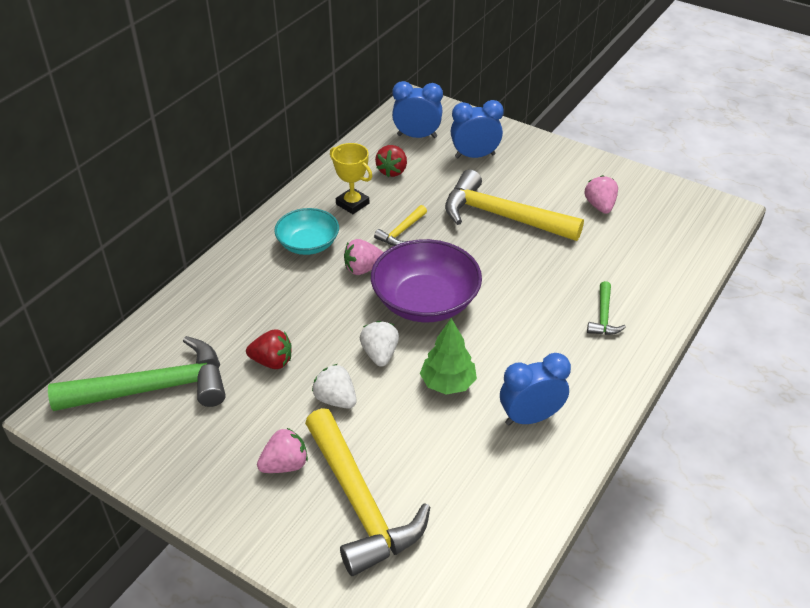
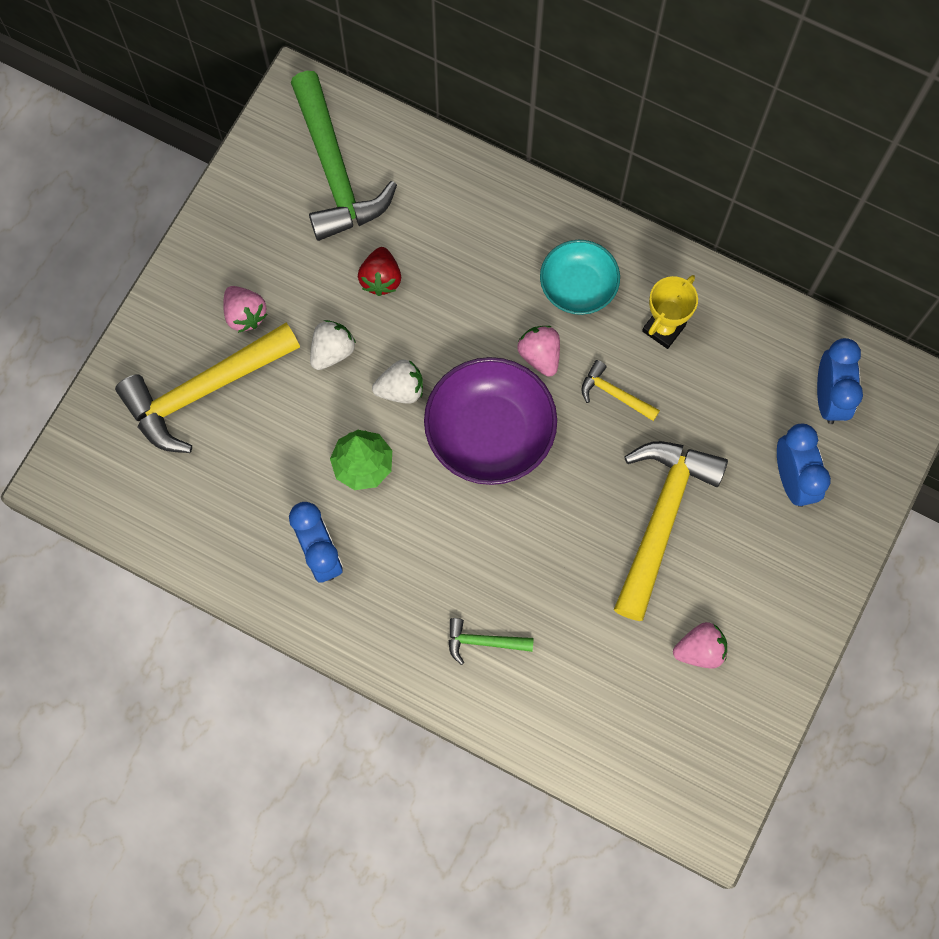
camera: 85 degrees right, 30 degrees up
(392, 171) = (741, 371): red strawberry -> none

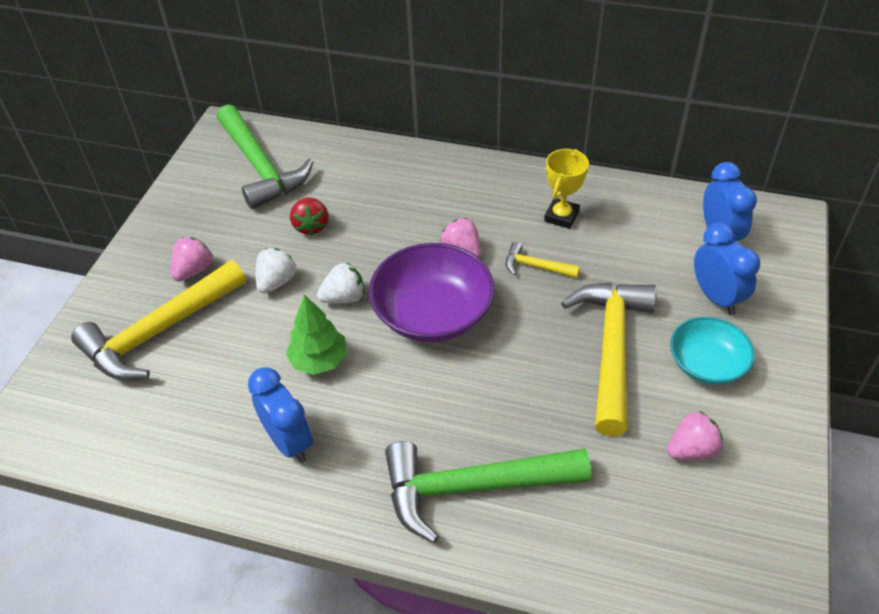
camera: 10 degrees left, 25 degrees down
(245, 314) = (194, 270): pink strawberry -> pink strawberry turned 105 degrees counterclockwise
(483, 641) = (472, 487): green hammer -> green hammer, size x2.21
(578, 286) = (480, 202): turquoise bowl -> turquoise bowl (706, 364)

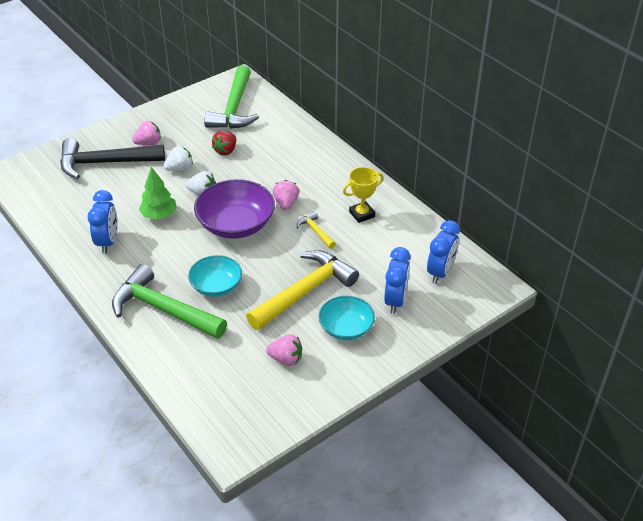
camera: 35 degrees right, 5 degrees down
(159, 331) = (105, 163): yellow hammer -> black hammer
(501, 410) = (216, 286): none -> turquoise bowl

